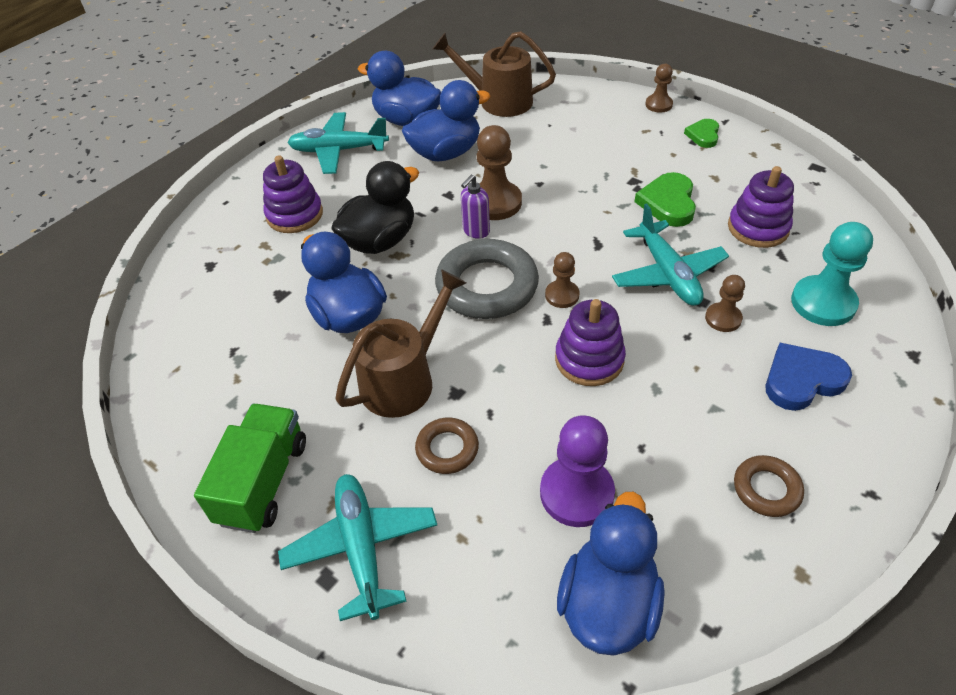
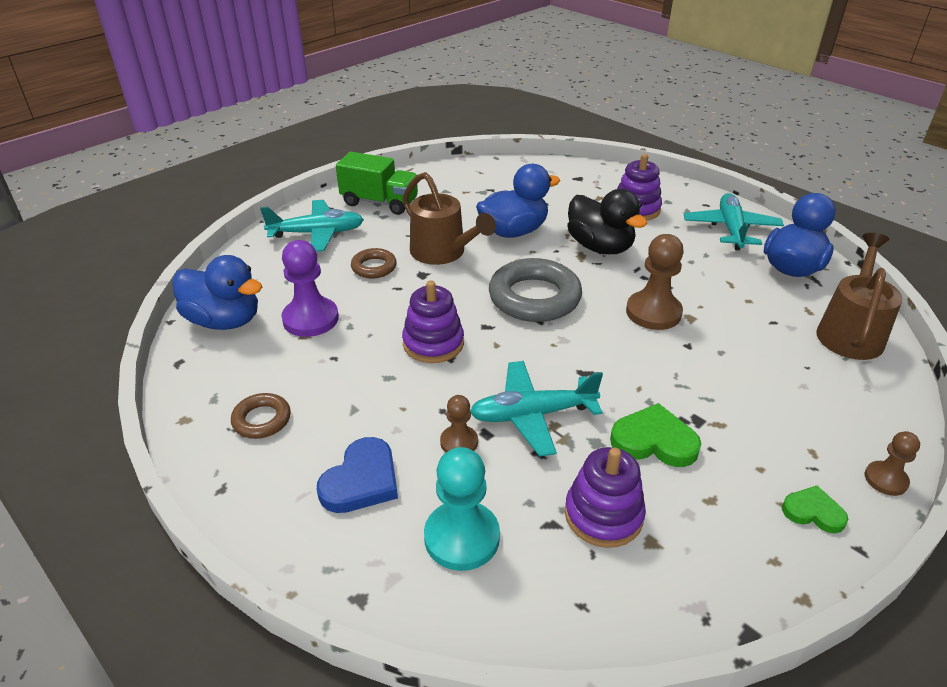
camera: 95 degrees right, 10 degrees down
(446, 153) = (736, 288): blue duck -> none
(476, 231) = (609, 297): purple soap dispenser -> none
(562, 295) = (514, 338): brown pawn -> none
(802, 380) = (361, 480): blue heart -> blue heart turned 45 degrees clockwise

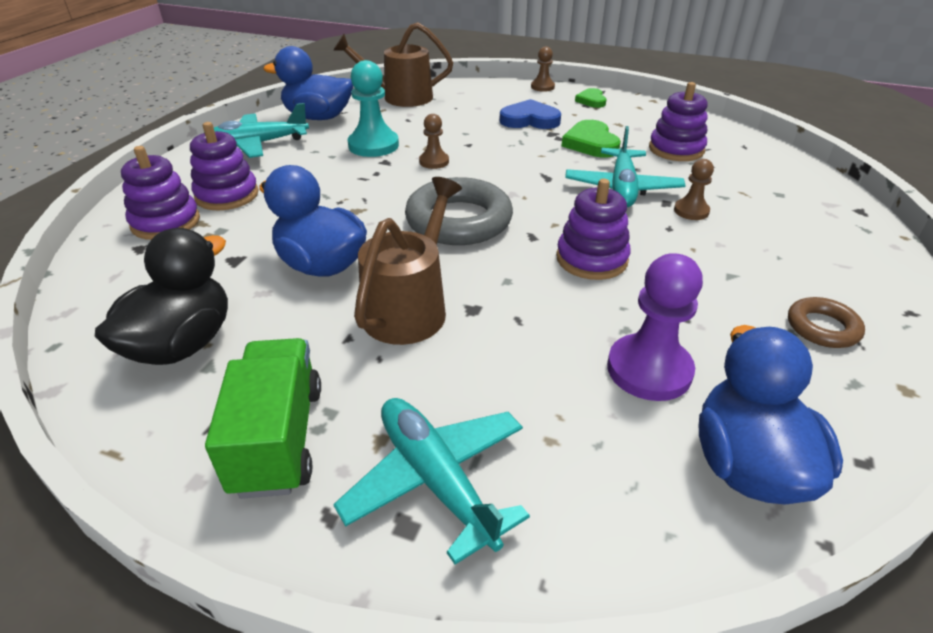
camera: 115 degrees left, 0 degrees up
(361, 480) = (788, 242): blue heart -> blue heart (529, 120)
(374, 267) = (489, 359): brown ring -> none
(462, 537) = (764, 189): turquoise pawn -> turquoise pawn (373, 145)
(532, 415) = (622, 188): turquoise plane -> turquoise plane turned 45 degrees clockwise
(600, 247) = (330, 202): black duck -> black duck (182, 344)
(606, 186) = (166, 222): none -> purple stacking toy
(653, 312) = (434, 161): brown pawn -> brown pawn, size x0.57

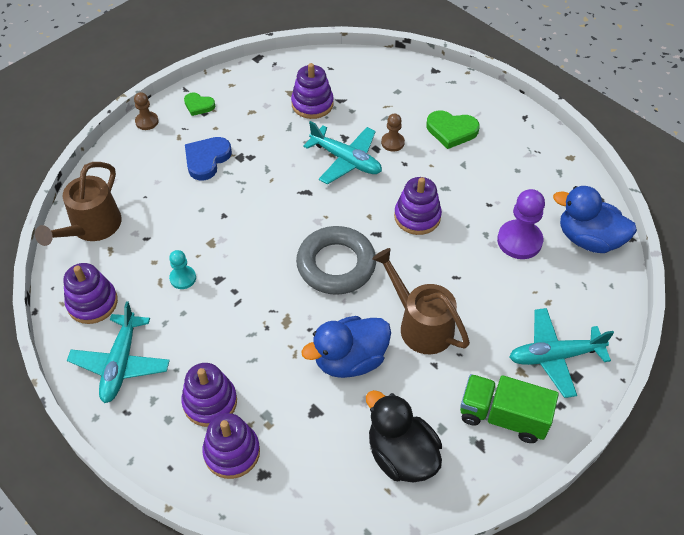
camera: 65 degrees left, 15 degrees up
(318, 117) = (92, 303): blue duck -> purple stacking toy
(373, 145) = (183, 278): turquoise pawn -> turquoise pawn, size x0.57
(434, 161) = (239, 248): brown pawn -> none
(591, 143) = (272, 143): green heart -> green heart (451, 131)
(822, 328) = (520, 157): brown ring -> none

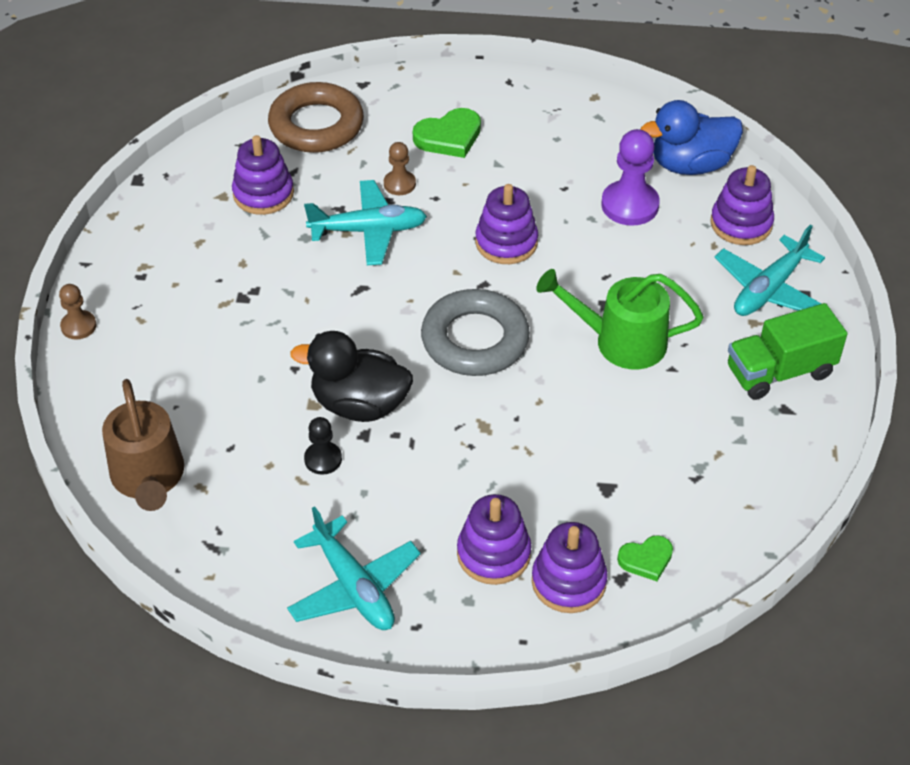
camera: 40 degrees left, 5 degrees down
(92, 303) = (246, 552): purple stacking toy -> purple stacking toy (741, 224)
(183, 278) = (323, 459): turquoise pawn -> black pawn
(198, 105) = (125, 271): green heart -> green heart (646, 559)
(207, 159) = (205, 323): blue heart -> none
(350, 360) = (588, 419): blue duck -> none
(382, 80) = (316, 125): none -> brown ring
(401, 455) = (728, 467): black duck -> black duck (359, 404)
(420, 324) = (620, 341): brown watering can -> green watering can

